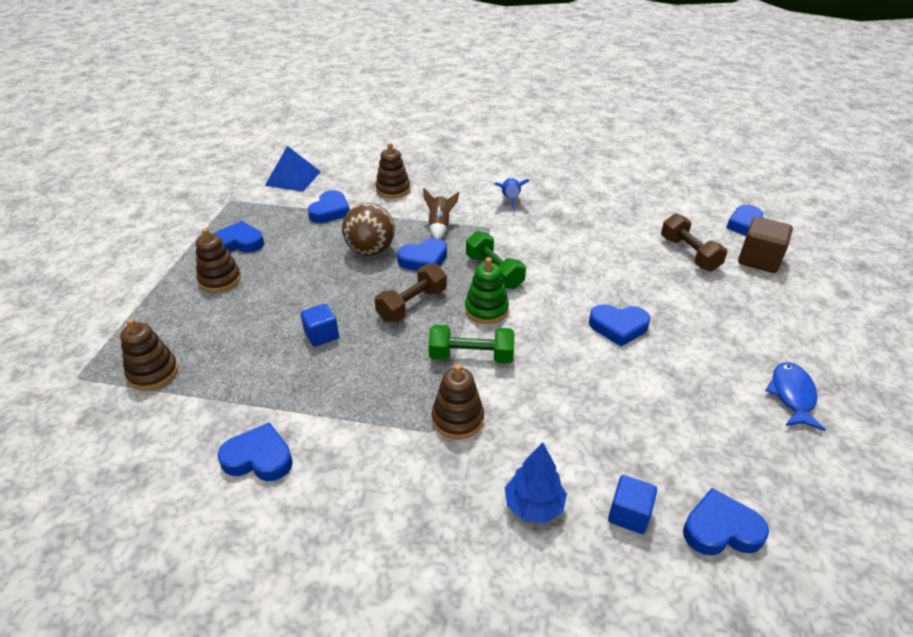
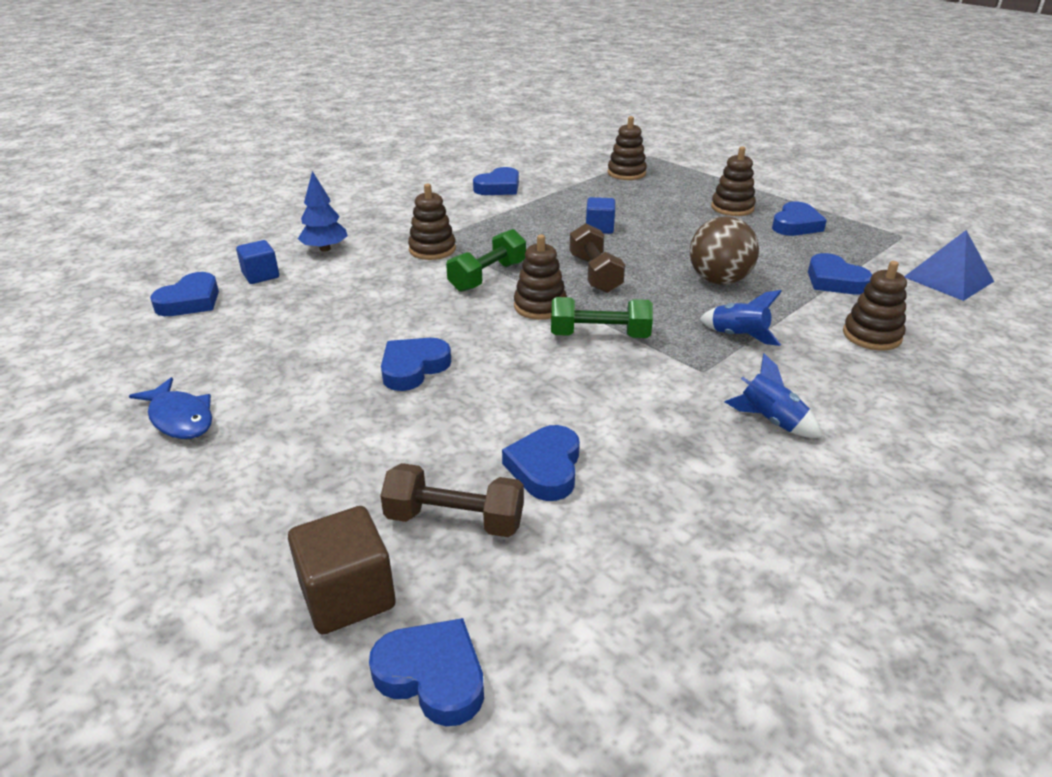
camera: 125 degrees right, 5 degrees down
(424, 260) = (669, 303): blue heart -> blue heart (545, 468)
(439, 226) = (738, 336): brown rocket -> blue rocket
(486, 310) = (540, 306): green stacking toy -> brown stacking toy

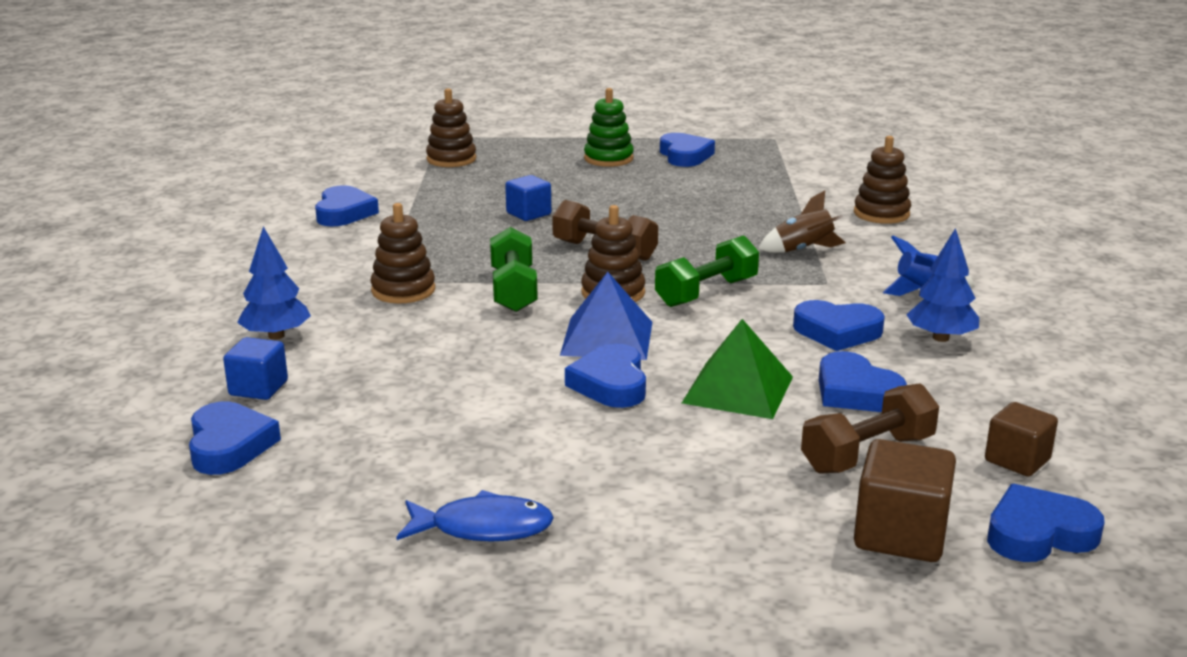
camera: 45 degrees left, 10 degrees down
(475, 417) = (738, 389): none -> green pyramid
(546, 605) = (1017, 460): none -> brown cube
(702, 465) = (940, 338): none -> blue tree
(719, 280) = (711, 217): brown ball -> none
(732, 208) = (608, 159): brown stacking toy -> green stacking toy
(738, 336) = (803, 250): blue rocket -> brown rocket
(834, 281) = (790, 186): blue heart -> blue heart (837, 332)
(948, 279) = (857, 158): blue pyramid -> blue pyramid (607, 338)

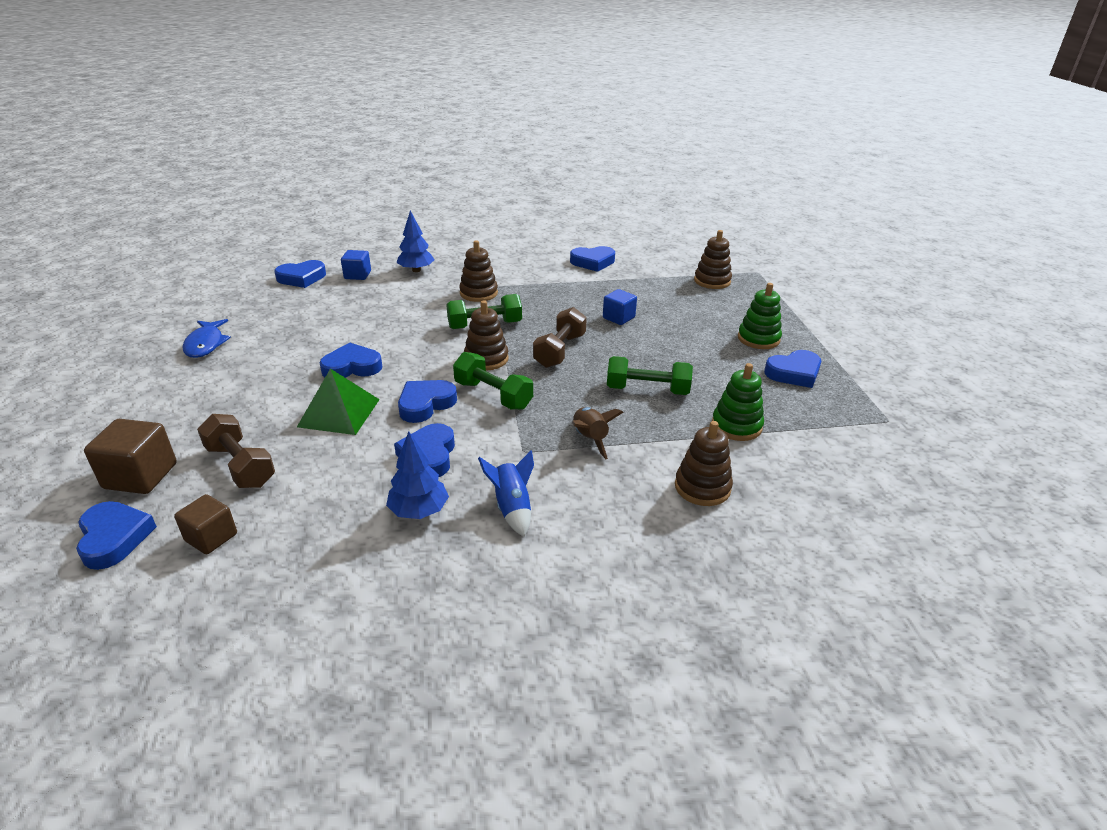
camera: 80 degrees right, 10 degrees up
(607, 338) = (415, 361): blue pyramid -> none
(707, 217) = (647, 390): none -> green dumbbell
(780, 189) = (736, 426): none -> green stacking toy
(855, 392) = (328, 462): blue heart -> blue heart (425, 404)

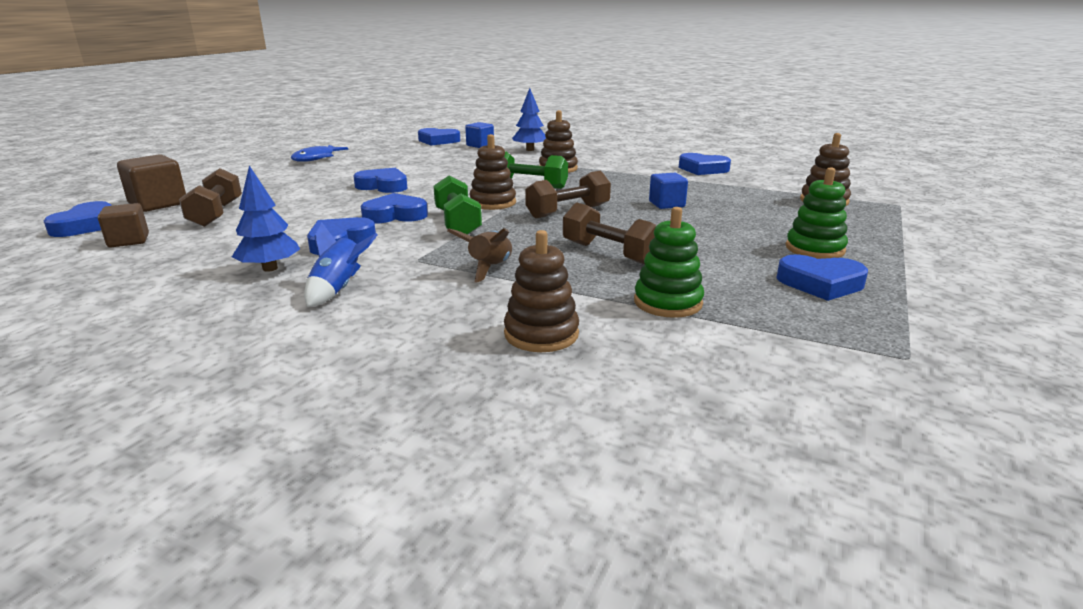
camera: 35 degrees right, 10 degrees down
(339, 412) = (327, 205): green pyramid -> none
(647, 390) = (610, 253): green dumbbell -> brown dumbbell

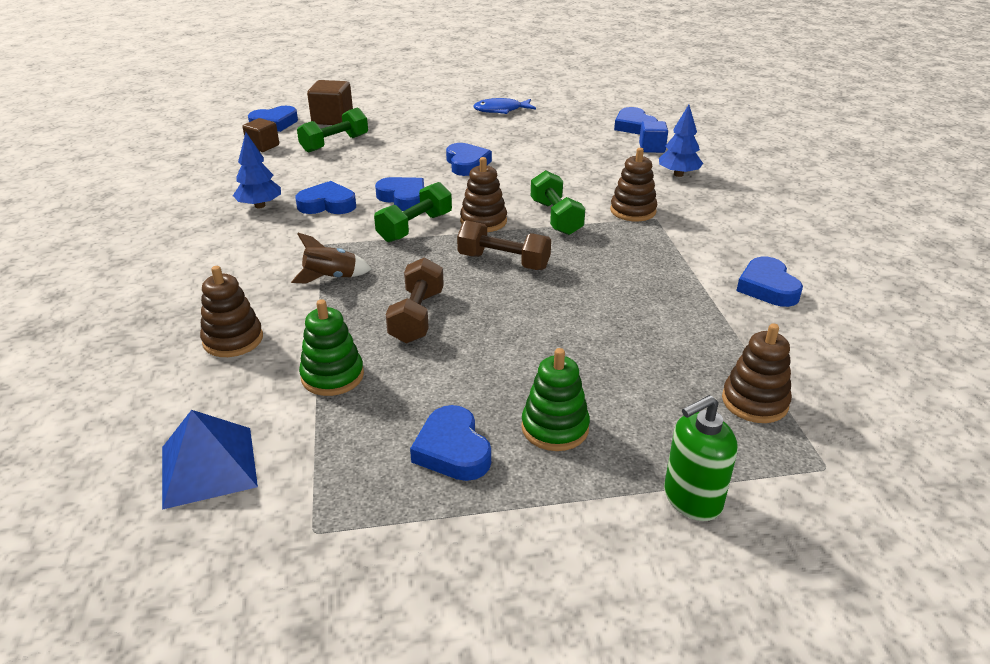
camera: 55 degrees right, 10 degrees up
(216, 214) = (335, 144): brown dumbbell -> green dumbbell
(338, 289) = (247, 241): blue rocket -> none
(666, 204) = (594, 303): blue cube -> none
(775, 390) = (208, 466): none -> blue pyramid
(916, 236) = (692, 499): none -> green soap dispenser

